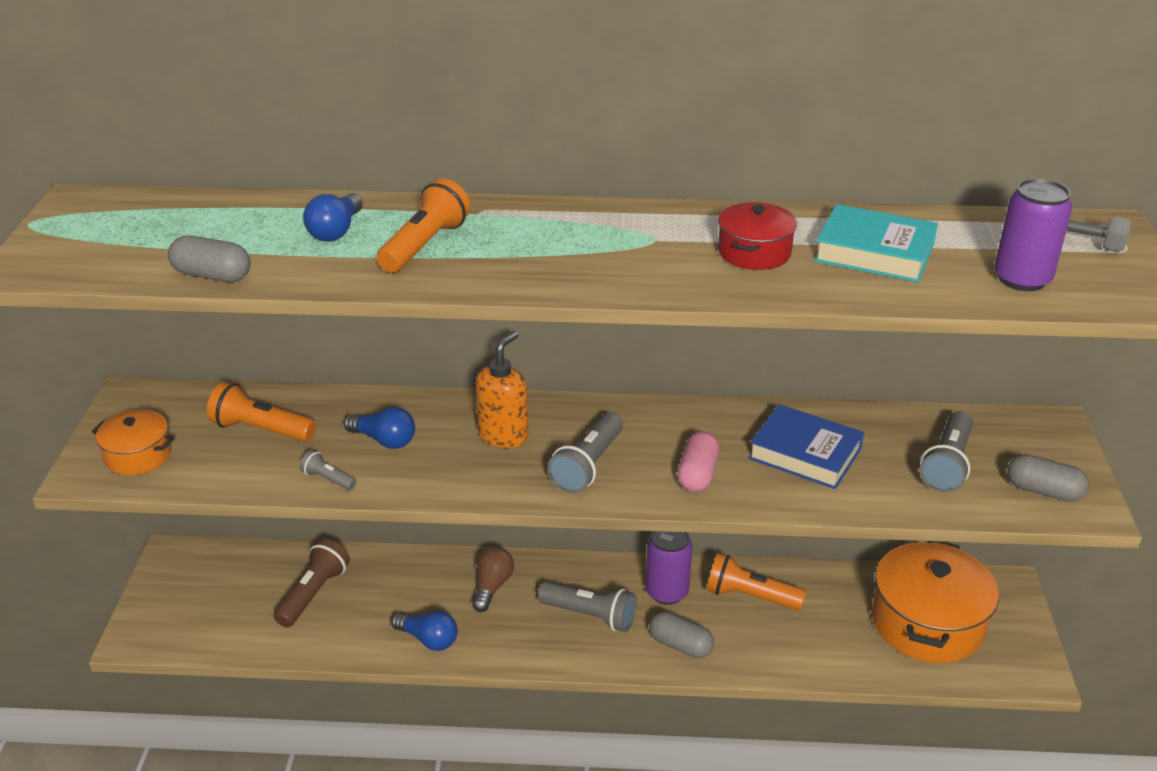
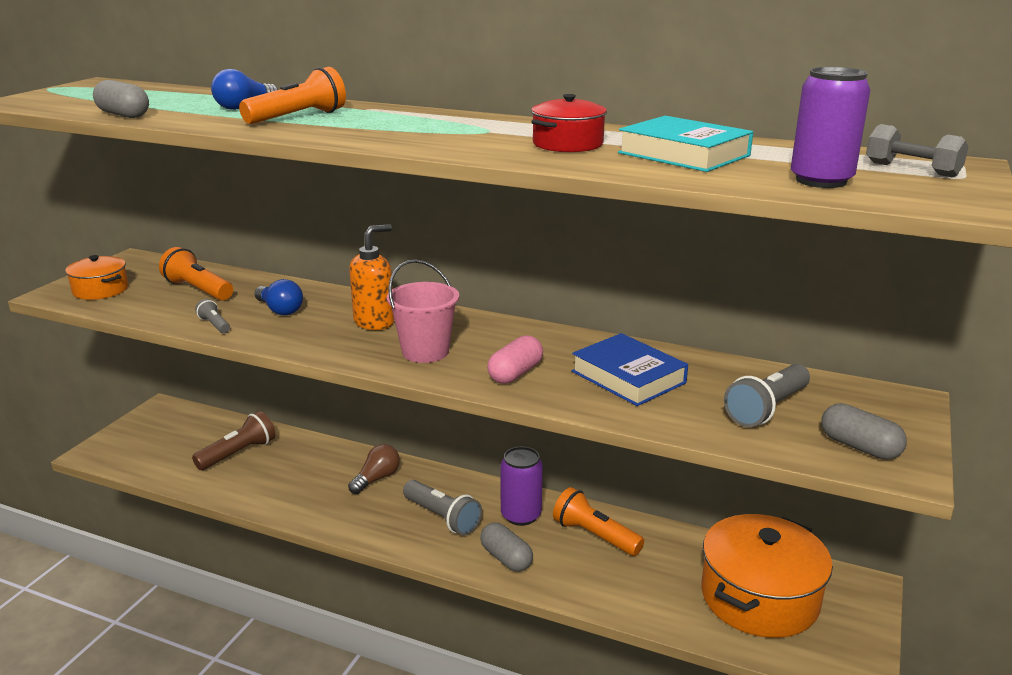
camera: 20 degrees right, 10 degrees down
(428, 639) = (299, 504): blue light bulb -> none
(588, 466) = (425, 352): grey flashlight -> pink bucket

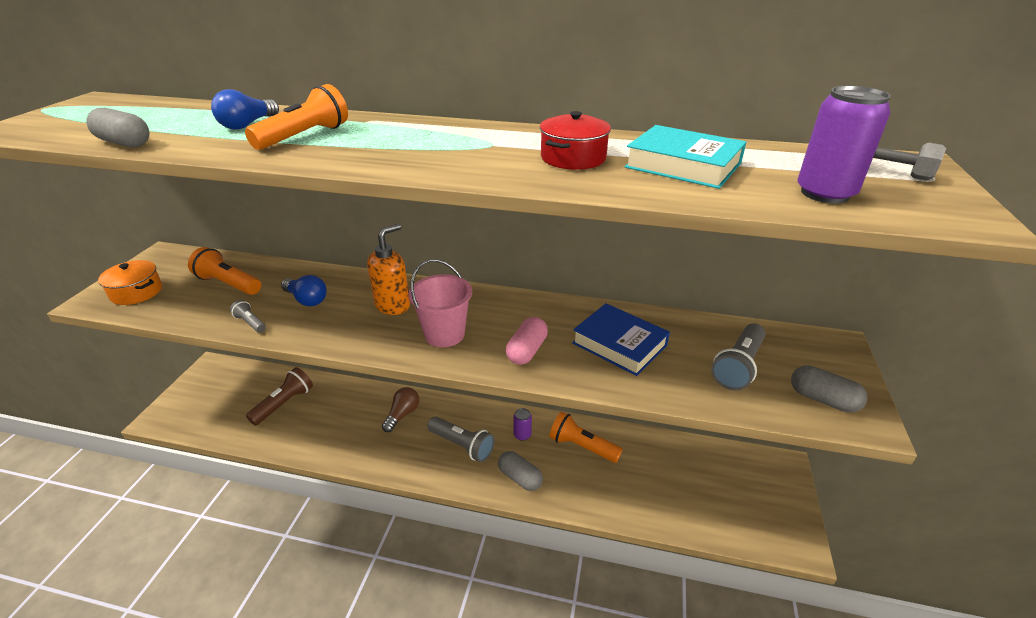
camera: 10 degrees left, 10 degrees up
(521, 515) = (522, 435): purple can -> purple can, size x0.56
(759, 597) = (714, 487): orange pot -> none

